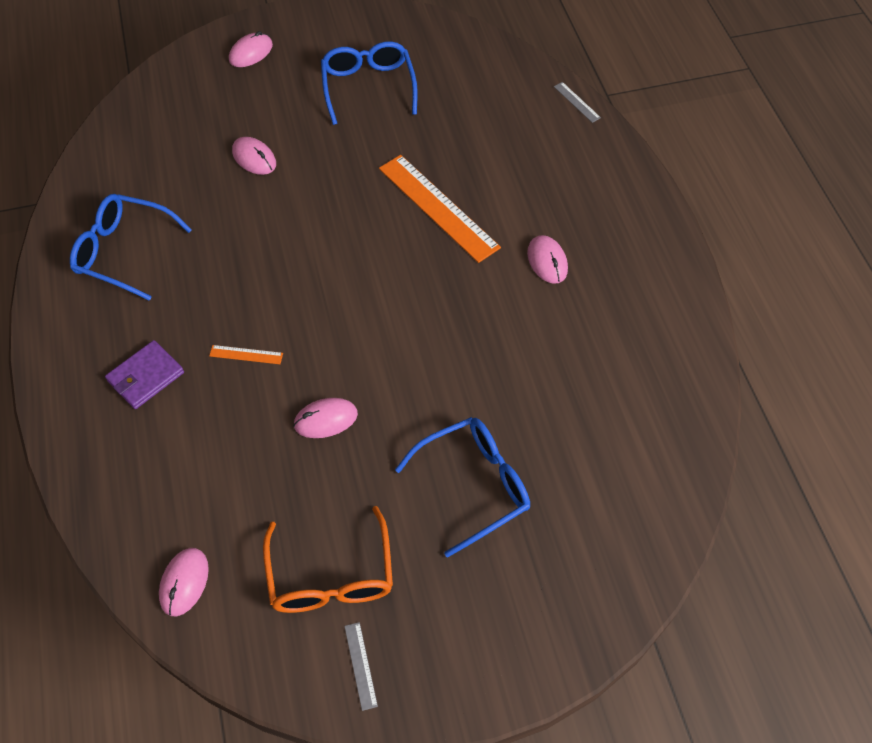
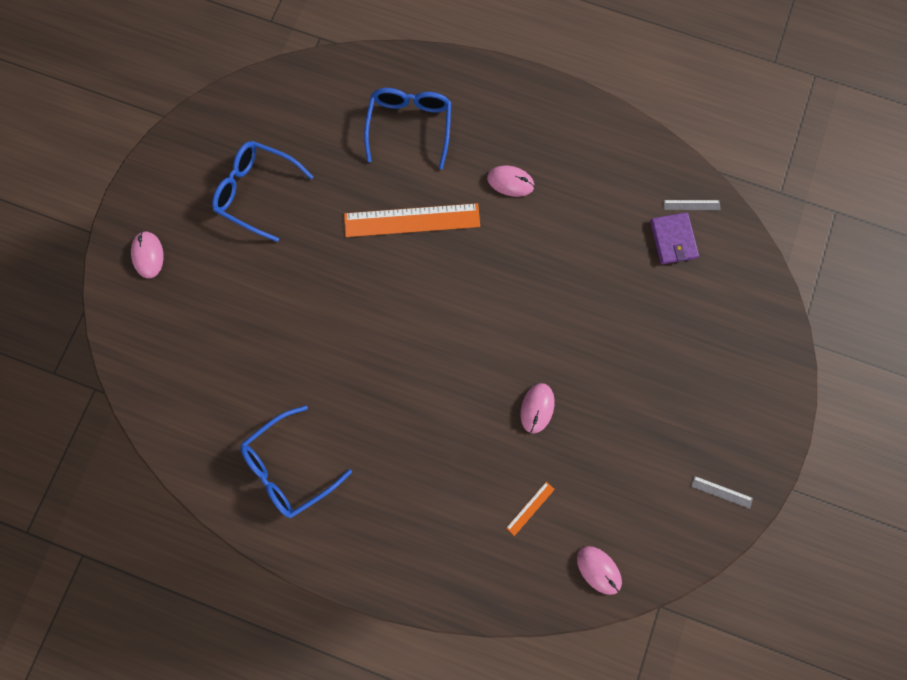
camera: 55 degrees left, 20 degrees up
(145, 376) = (418, 510): purple wallet -> purple wallet (673, 239)
(246, 354) = (447, 430): orange ruler -> orange ruler (530, 508)
(254, 158) = (266, 319): pink mouse -> none
(331, 575) = (652, 473): orange glasses -> none
(473, 485) = (647, 347): blue glasses -> blue glasses (410, 127)
(577, 102) = (386, 60): grey ruler -> grey ruler (691, 205)

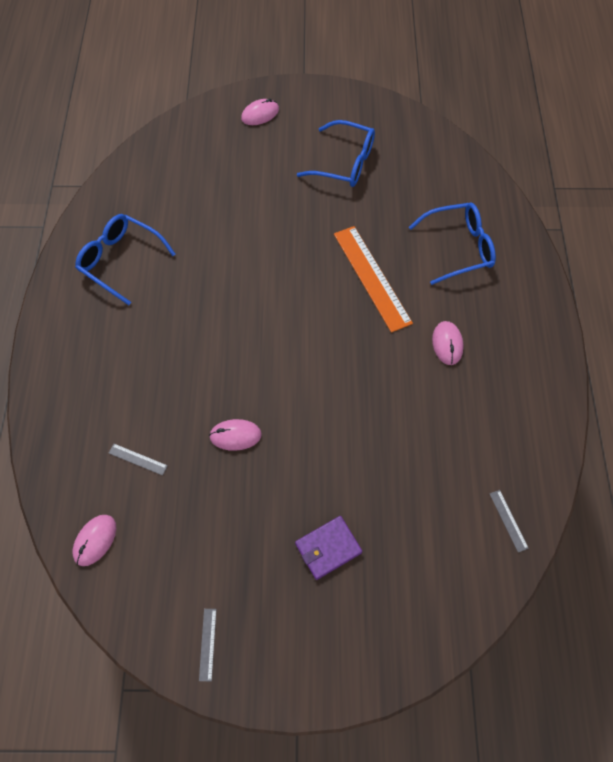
camera: 70 degrees right, 15 degrees down
(257, 192) = (344, 163): blue glasses -> blue glasses turned 105 degrees clockwise
(530, 508) = (138, 459): orange ruler -> grey ruler
(673, 239) = (461, 512): purple wallet -> purple wallet (328, 548)

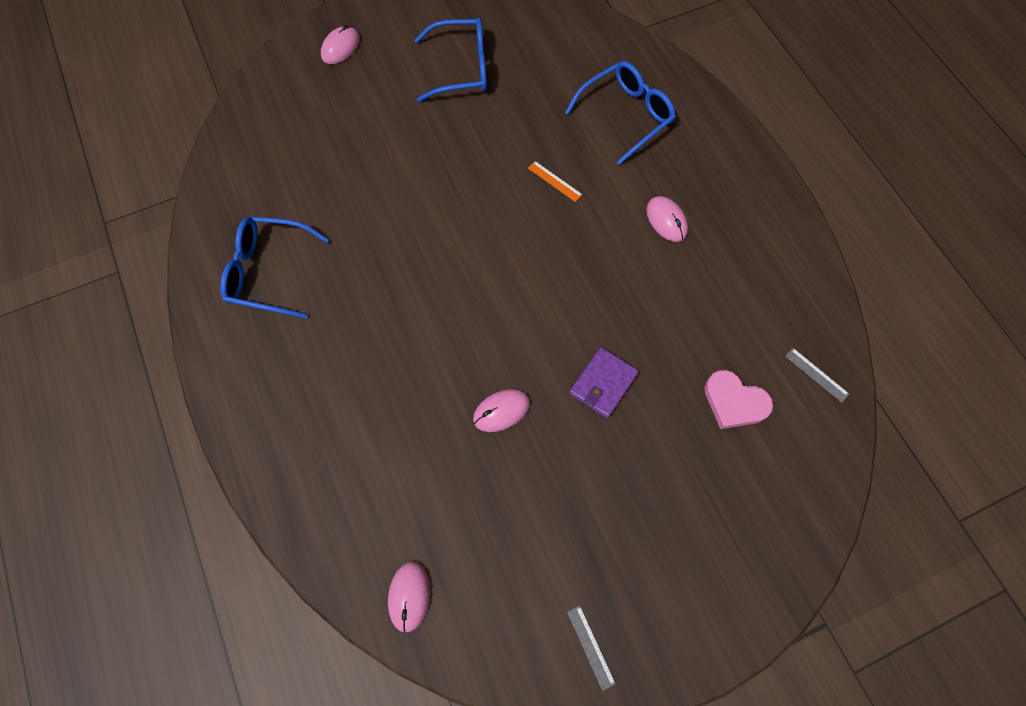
camera: 25 degrees left, 5 degrees up
(138, 459) = (408, 484): grey ruler -> none
(328, 548) = (659, 485): purple wallet -> purple wallet (603, 383)
(372, 277) = (554, 181): orange ruler -> orange ruler, size x0.42
(425, 511) = (734, 402): none -> pink heart

